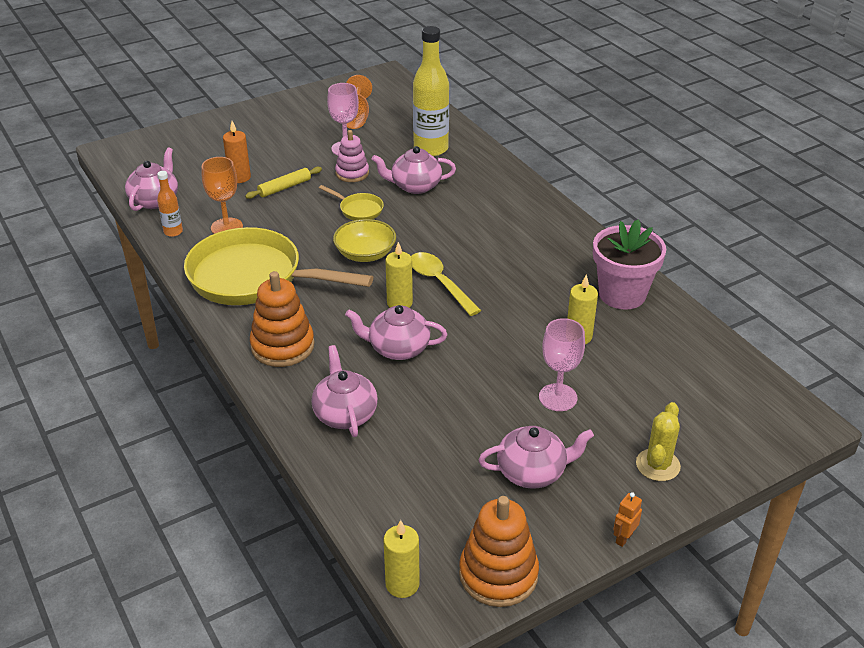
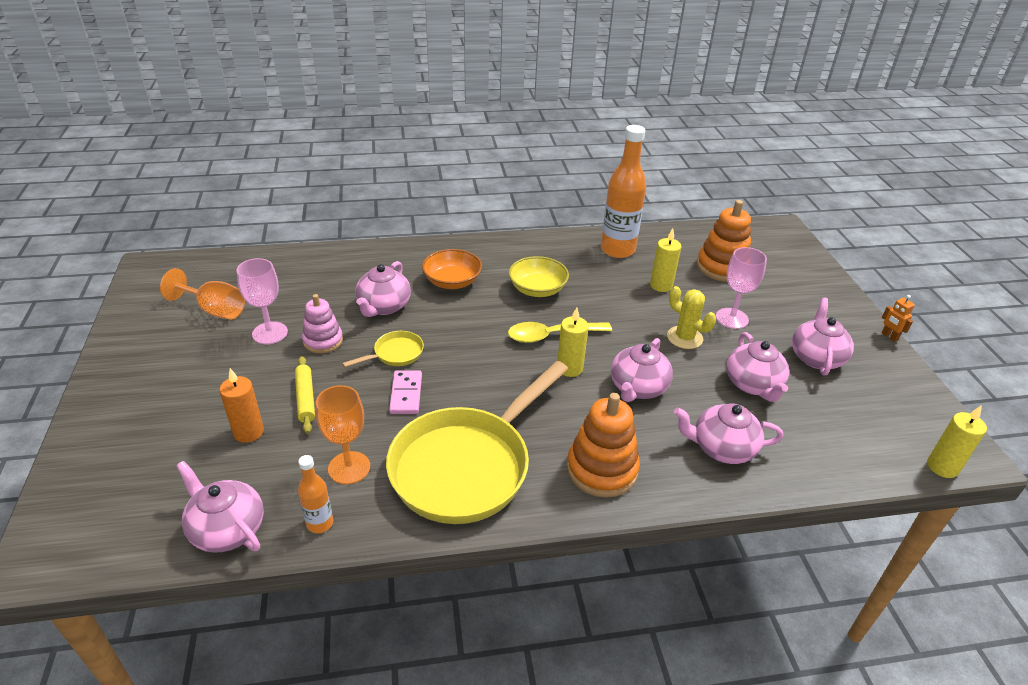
camera: 70 degrees left, 0 degrees up
(315, 228) = (406, 394): none -> pink domino
(365, 254) = (476, 369): yellow bowl -> yellow bowl (537, 289)
(431, 149) = (326, 279): yellow bottle -> none
(451, 425) = (753, 384): none -> pink teapot
(478, 209) = (452, 281): none -> orange bowl
(498, 574) = (928, 408): orange stacking toy -> orange stacking toy (722, 267)
(622, 294) = (617, 250): pink flower pot -> orange bottle
(657, 465) = (816, 298): yellow cactus -> yellow cactus (684, 337)

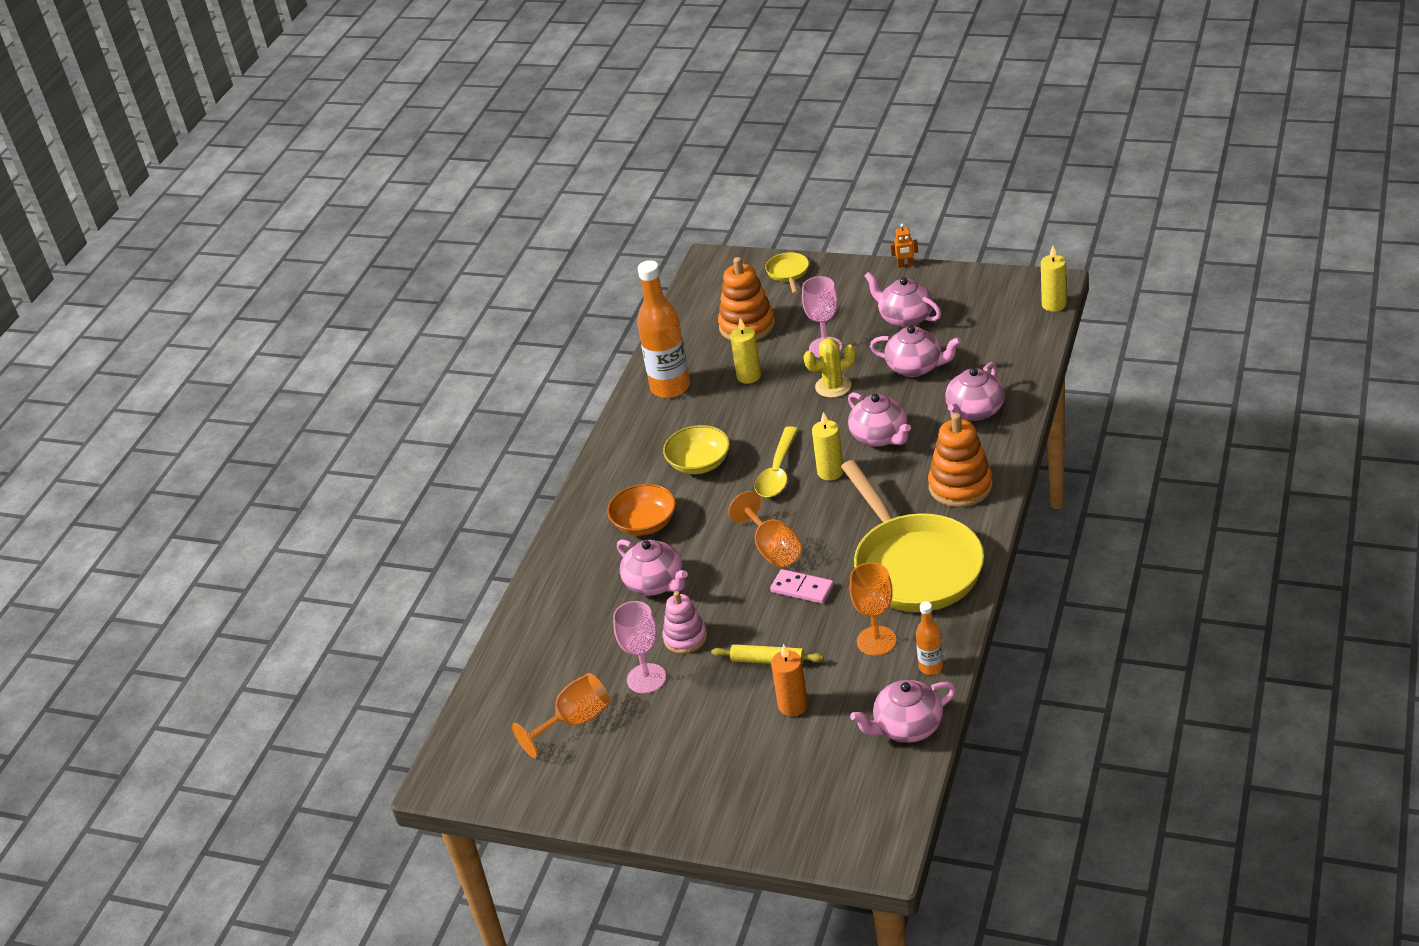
camera: 55 degrees left, 0 degrees up
(395, 354) = (739, 587): yellow pan -> yellow pan (788, 273)
(451, 360) = (772, 549): none -> orange goblet

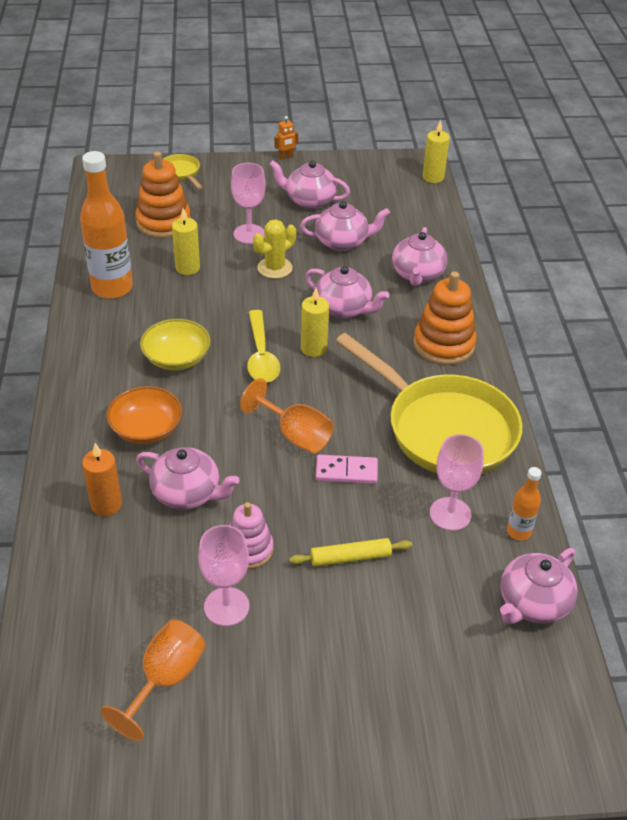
camera: 30 degrees left, 5 degrees up
(793, 705) = (403, 604): orange candle -> orange candle (106, 504)
(876, 641) = (450, 514): orange goblet -> pink goblet

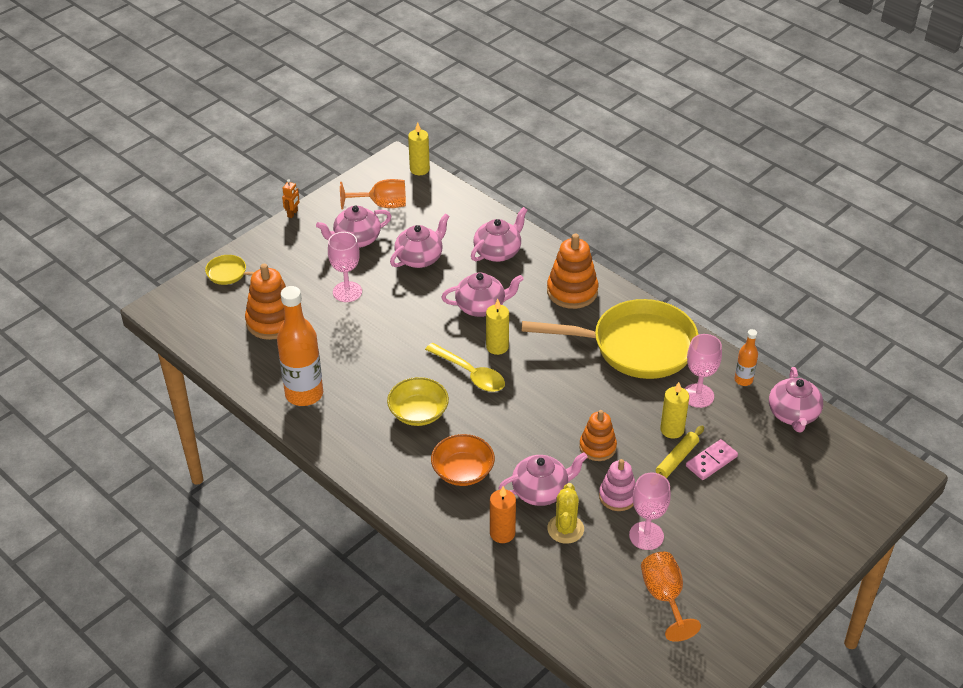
camera: 40 degrees left, 0 degrees up
(187, 268) = (338, 345): yellow candle -> yellow candle (672, 430)
(275, 268) = (399, 306): yellow cactus -> yellow cactus (565, 529)
(289, 492) = (597, 447): none -> orange stacking toy
(295, 435) = (557, 410): orange goblet -> orange goblet (382, 205)
(346, 471) = (614, 411): pink domino -> pink domino (711, 461)
(417, 275) = (498, 252): pink teapot -> pink teapot turned 105 degrees counterclockwise

